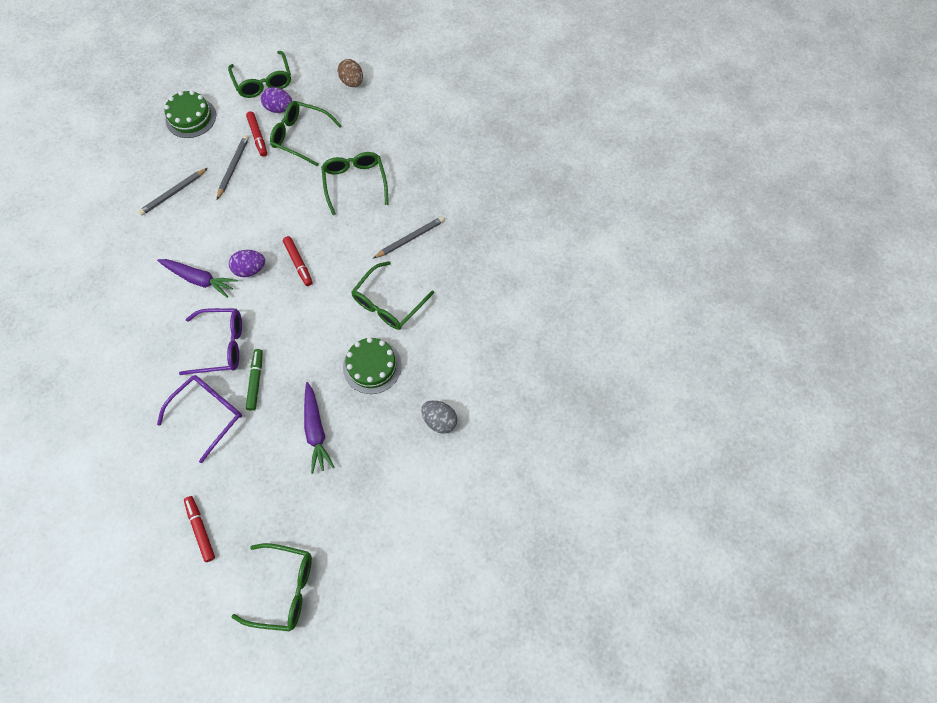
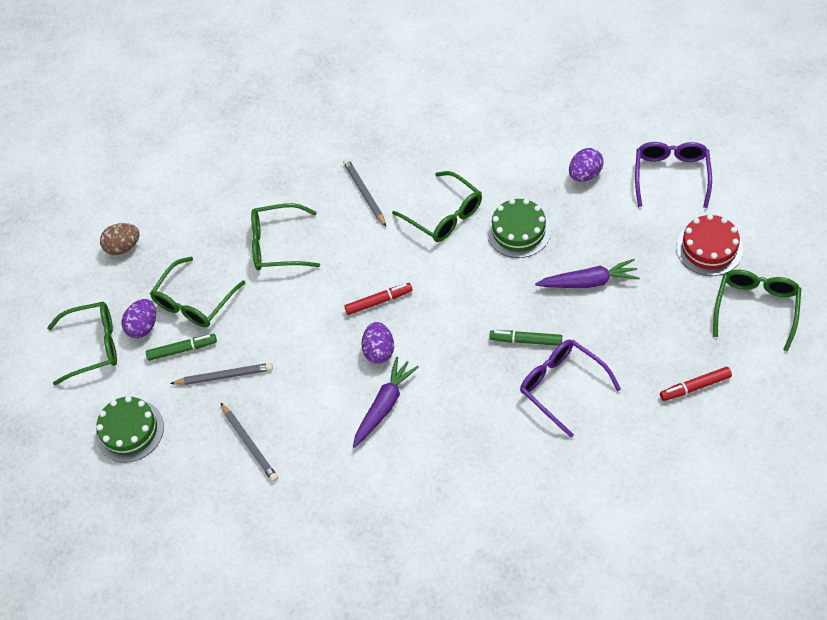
camera: 75 degrees left, 10 degrees down
(221, 345) = (477, 377): purple glasses -> purple glasses (671, 175)
(233, 167) = (224, 376): grey pencil -> grey pencil turned 150 degrees clockwise
(258, 136) = (182, 349): red marker -> green marker
(354, 541) = (709, 248): none -> red cake
(439, 420) = (585, 174): grey egg -> purple egg

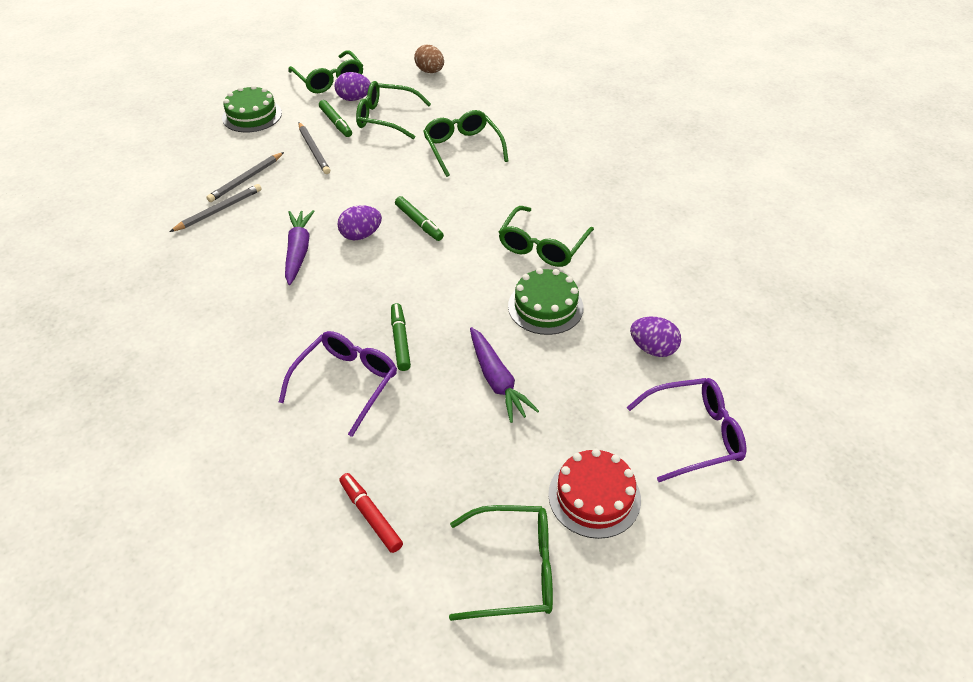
camera: 65 degrees right, 10 degrees down
(364, 193) = (545, 187): grey pencil -> grey pencil (219, 210)
(379, 301) = (419, 223): red marker -> green marker
(384, 406) = (298, 251): purple carrot -> purple carrot turned 105 degrees counterclockwise

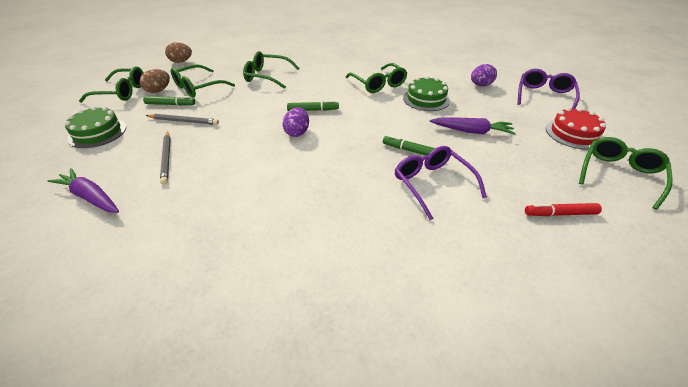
camera: 55 degrees left, 5 degrees down
(219, 210) = (182, 183): grey pencil -> none
(298, 251) = (281, 161): purple carrot -> purple carrot (90, 197)
(354, 99) = (158, 91): purple egg -> brown egg

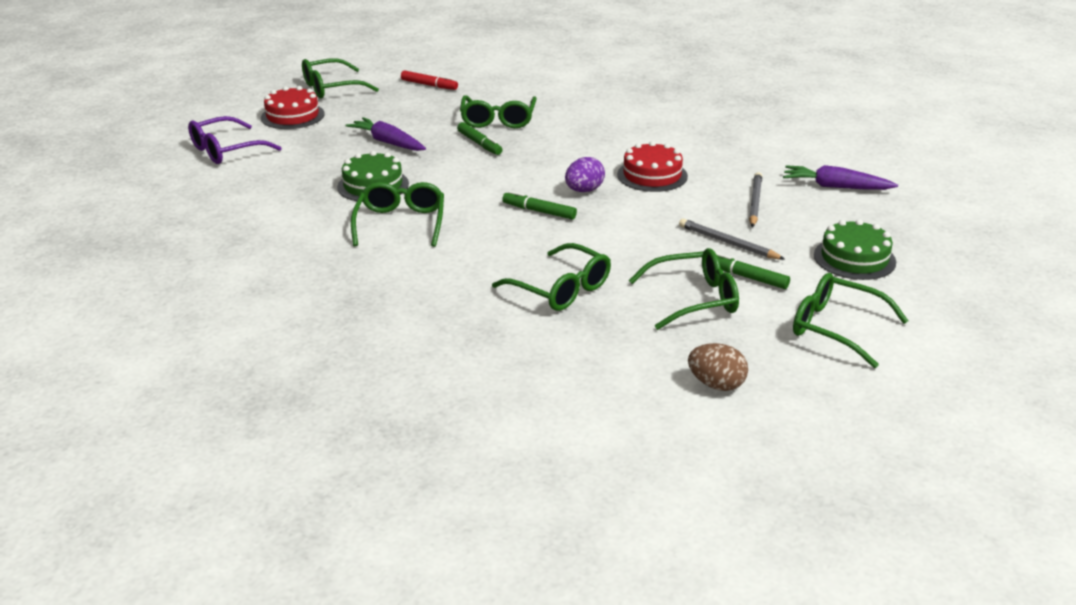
camera: 150 degrees left, 10 degrees down
(90, 197) = (835, 187): purple carrot -> purple carrot turned 135 degrees clockwise
(158, 91) = (767, 312): brown egg -> none
(256, 161) = (652, 175): none -> red cake
(432, 184) = (498, 120): purple glasses -> green glasses
(480, 85) = (267, 182): purple egg -> none

